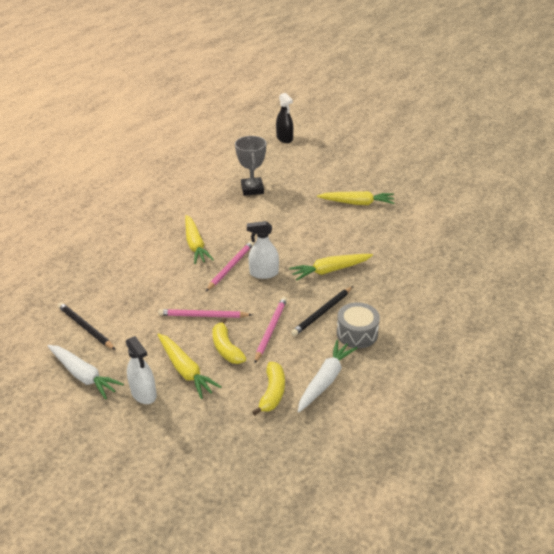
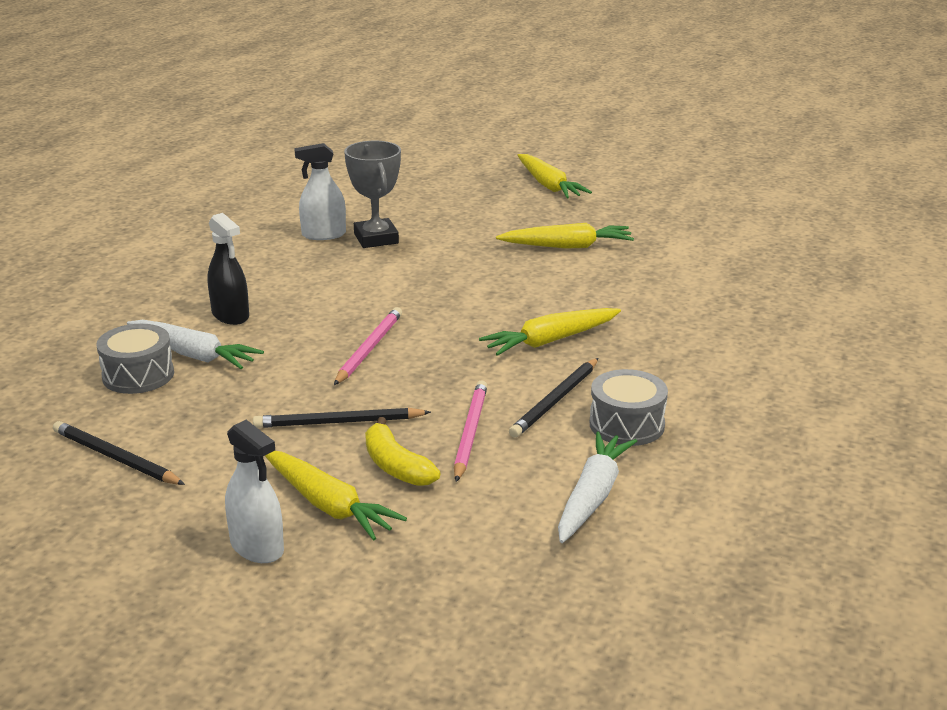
camera: 10 degrees left, 10 degrees down
(83, 375) = (130, 531): white carrot -> white carrot (193, 354)
(107, 273) = (138, 375): none -> grey drum
(195, 245) = (294, 322): yellow carrot -> yellow carrot (548, 185)
(203, 316) = (338, 422): pink pencil -> black pencil
(264, 273) = (432, 353): white spray bottle -> white spray bottle (323, 235)
(272, 393) = (501, 524): yellow banana -> none
(284, 138) = (412, 167): black spray bottle -> black spray bottle (230, 315)

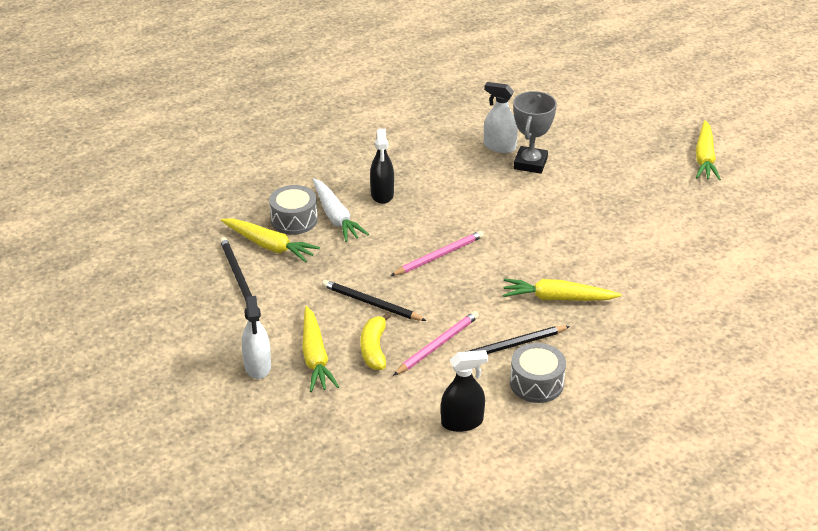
camera: 35 degrees right, 10 degrees up
(567, 246) = (655, 222): yellow carrot -> yellow carrot (269, 246)
(592, 496) = (462, 422): white carrot -> black spray bottle

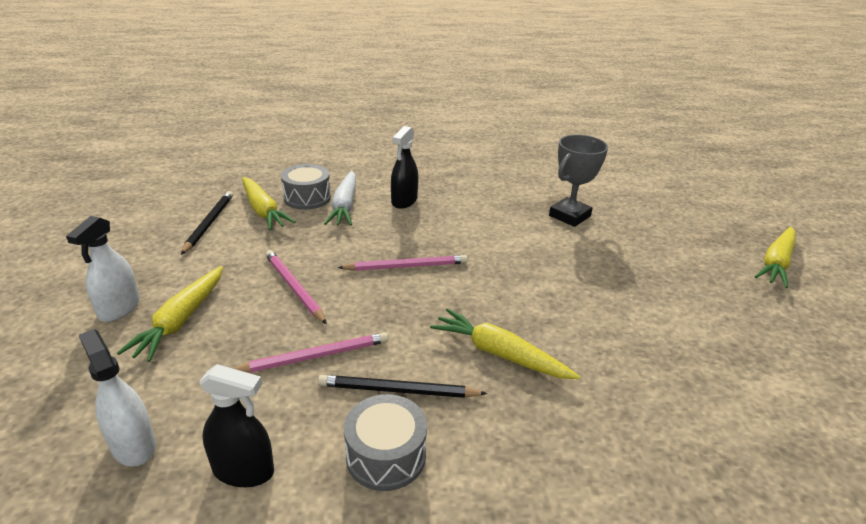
camera: 25 degrees right, 5 degrees down
(371, 303) = (294, 288): black pencil -> pink pencil
(374, 348) = (246, 334): yellow banana -> none
(499, 147) = (548, 195): white spray bottle -> white spray bottle (133, 445)

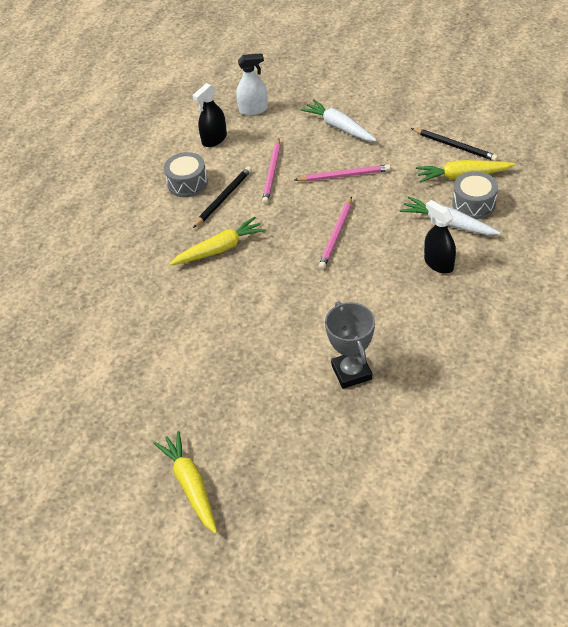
camera: 125 degrees right, 15 degrees up
(119, 308) = (366, 105): white spray bottle -> none
(181, 320) = (339, 127): yellow carrot -> white carrot

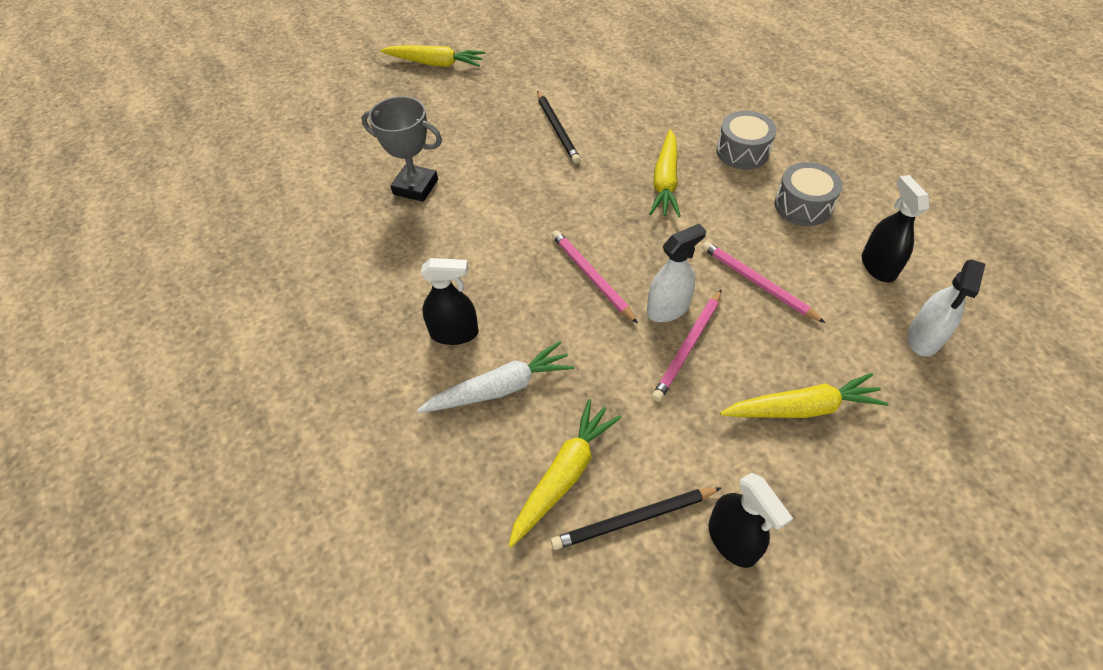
camera: 125 degrees right, 5 degrees up
(223, 198) = (747, 221): black pencil -> black pencil (557, 129)
(326, 194) = (668, 308): none -> white spray bottle
(339, 127) = (801, 408): white carrot -> yellow carrot
(428, 118) = (732, 540): none -> black spray bottle
(474, 204) = (502, 443): grey drum -> grey drum (742, 152)

